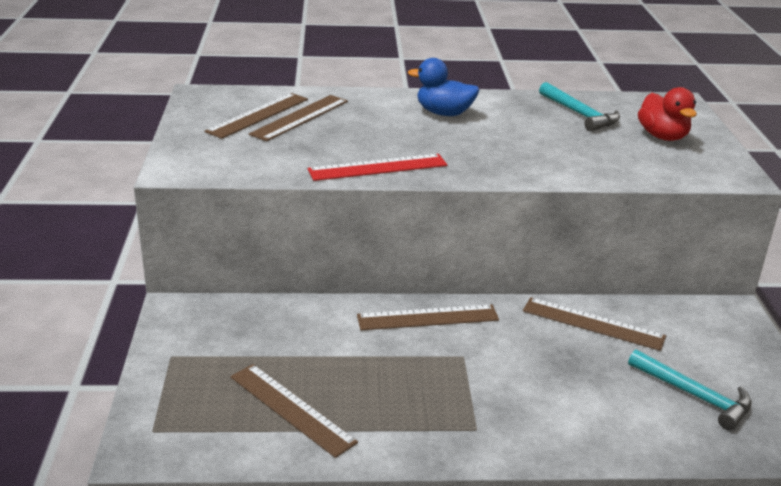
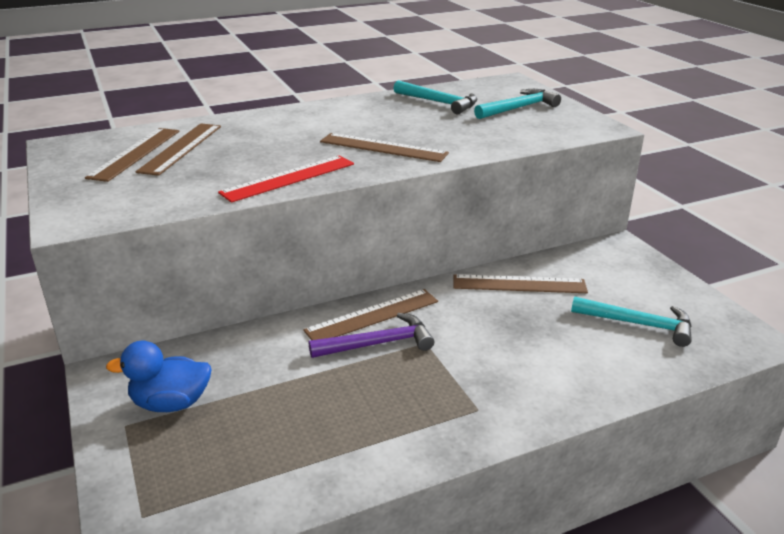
camera: 20 degrees left, 0 degrees up
(291, 409) = (287, 443): brown ruler -> brown ruler (383, 147)
(418, 345) = (378, 344): none -> purple hammer
(444, 113) = (320, 121): blue duck -> blue duck (171, 403)
(662, 136) = (519, 108): red duck -> turquoise hammer

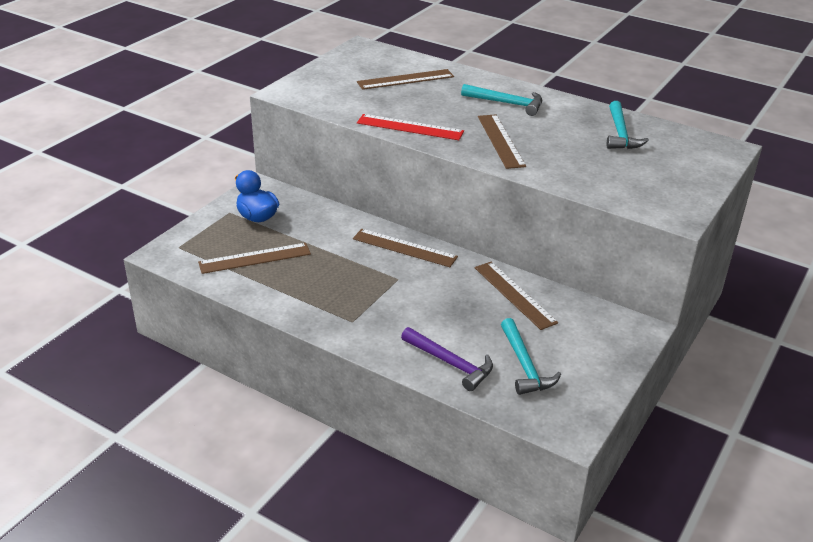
camera: 55 degrees right, 5 degrees up
(135, 153) = (380, 70): brown ruler -> brown ruler (255, 258)
(378, 344) = (377, 261): purple hammer -> purple hammer (450, 363)
(519, 108) = (664, 169): turquoise hammer -> turquoise hammer (507, 103)

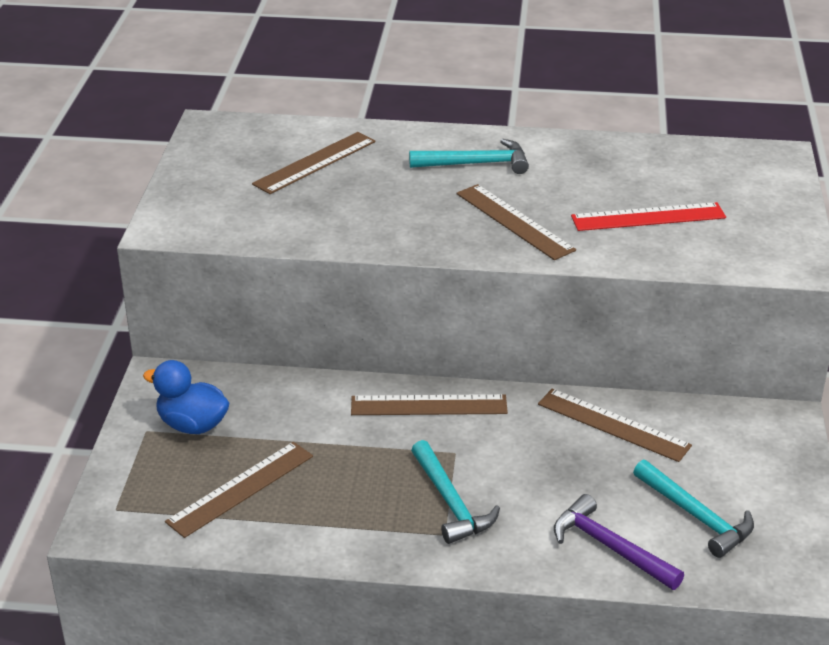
camera: 25 degrees left, 0 degrees up
(410, 127) = (384, 235): red ruler -> red ruler (648, 217)
(450, 363) = (610, 547): purple hammer -> purple hammer turned 150 degrees counterclockwise
(620, 134) = (645, 170): turquoise hammer -> turquoise hammer (450, 502)

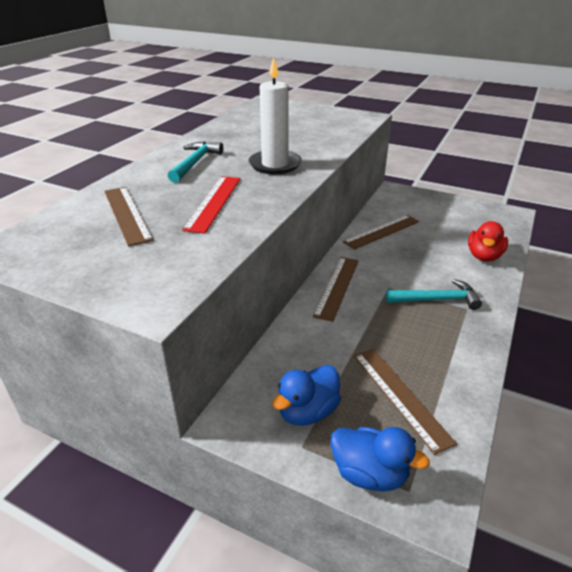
camera: 70 degrees left, 0 degrees up
(127, 480) = (369, 473): none -> blue duck
(514, 221) = (275, 165): brown ruler -> white candle
(610, 547) = (483, 256): purple hammer -> red duck
(648, 217) = (299, 134): red ruler -> red ruler (213, 202)
(696, 516) = (462, 228): turquoise hammer -> none

